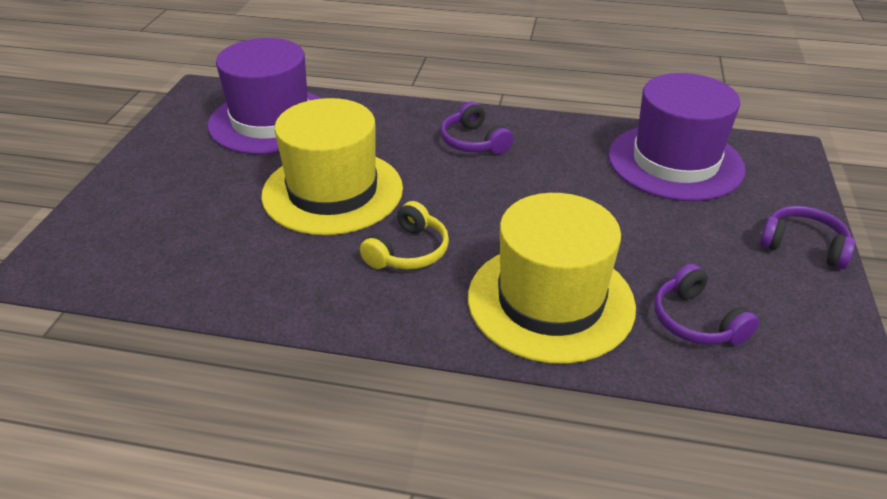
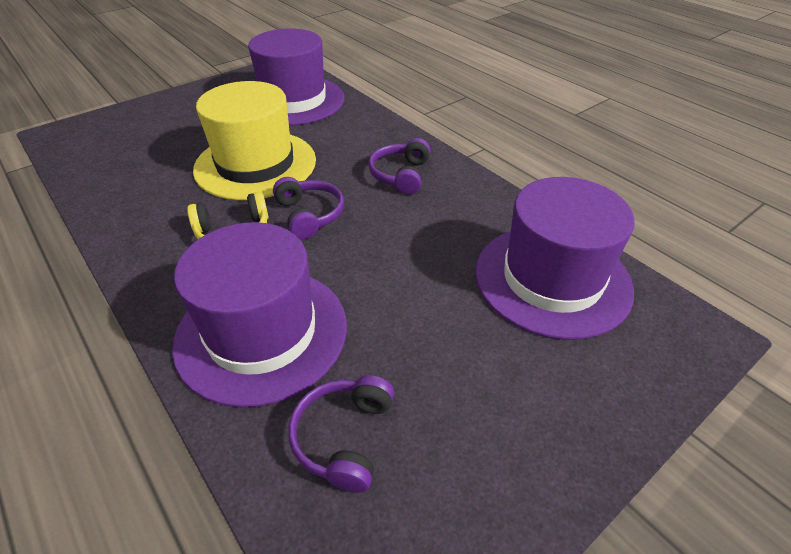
camera: 40 degrees right, 5 degrees up
(550, 301) = (262, 332): yellow hat -> purple hat
(803, 246) = (567, 444): purple headphones -> purple headphones (309, 215)

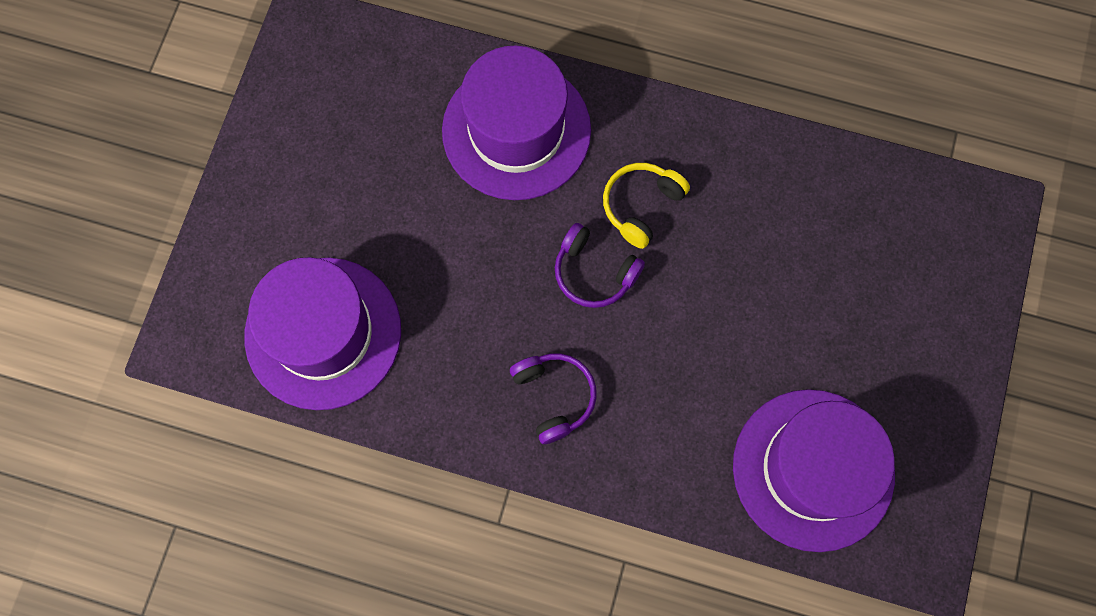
camera: 145 degrees right, 30 degrees up
(255, 164) = (722, 309): yellow hat -> none
(344, 437) = (396, 98): purple headphones -> none

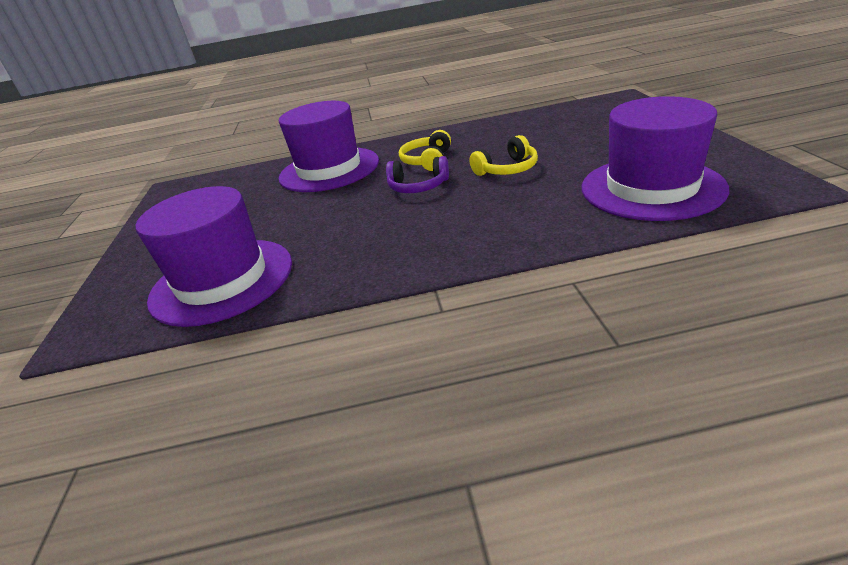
camera: 20 degrees left, 40 degrees down
(554, 397) = (433, 234): purple headphones -> none
(712, 307) = (507, 169): none -> yellow headphones

